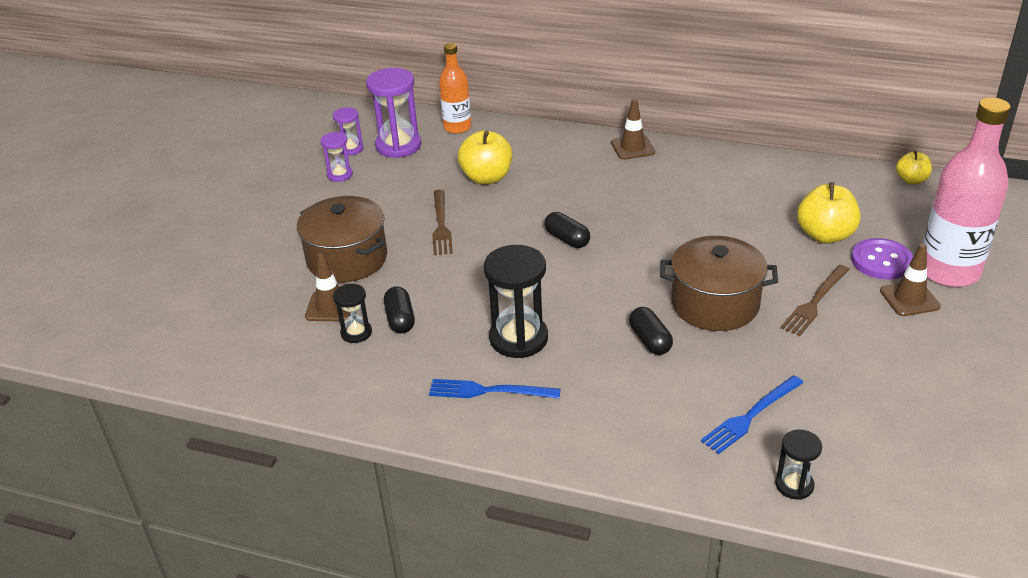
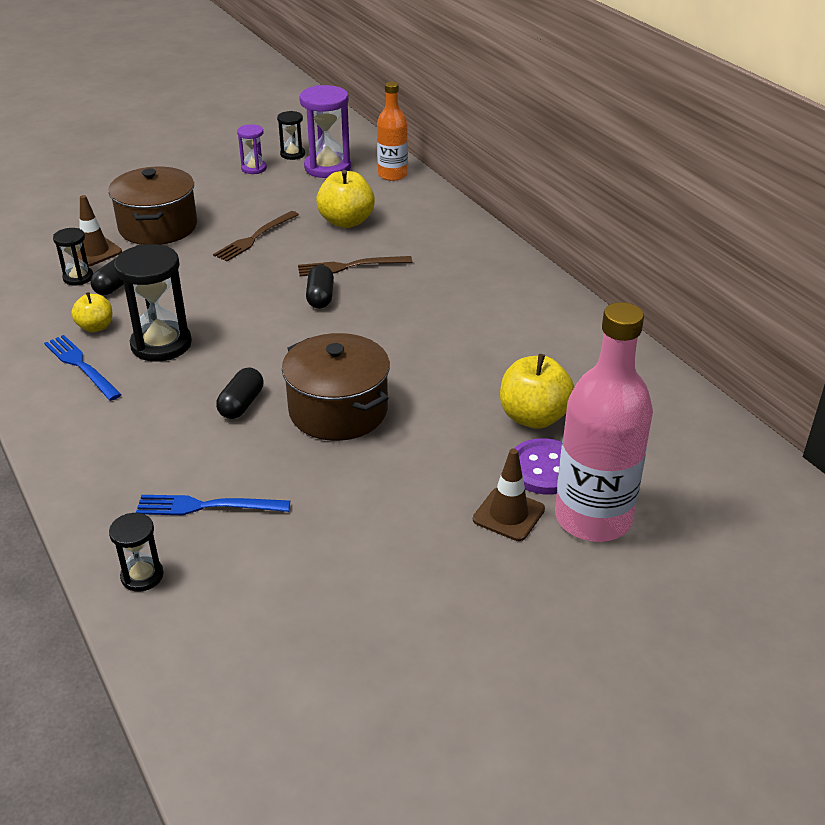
camera: 40 degrees right, 0 degrees up
(351, 149) = (292, 154): purple hourglass -> black hourglass
(632, 147) = (500, 257): brown traffic cone -> none
(815, 302) = (420, 462): brown fork -> brown fork (350, 266)
(911, 180) = (714, 422): yellow apple -> yellow apple (96, 327)

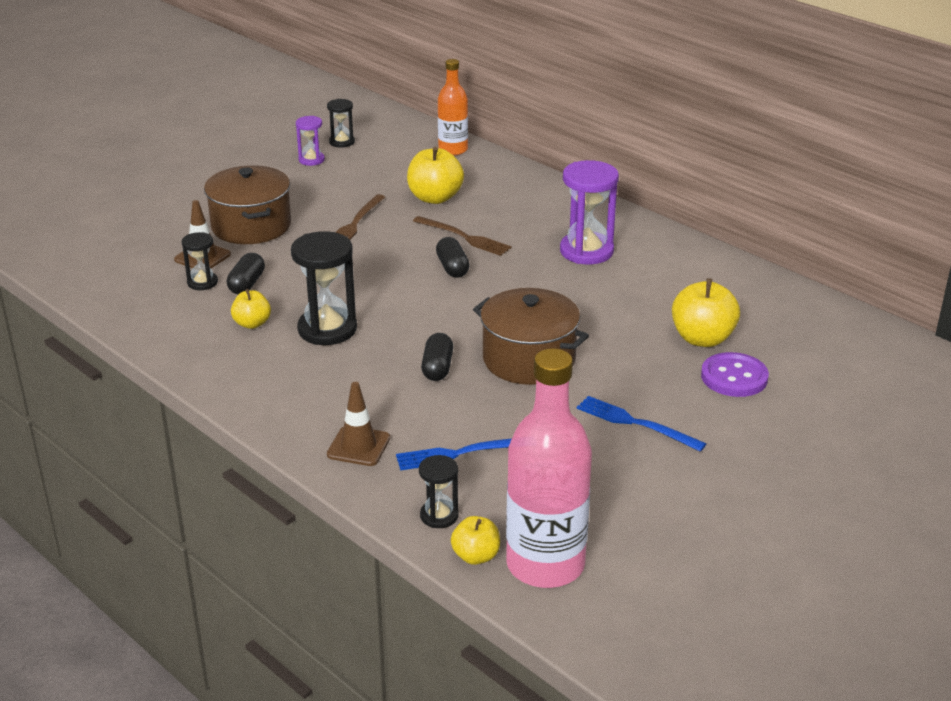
camera: 15 degrees left, 5 degrees down
(81, 366) = (262, 359): blue fork -> blue fork (636, 423)
(150, 633) = (476, 556): none -> yellow apple
(327, 168) = (385, 151): purple hourglass -> purple hourglass (586, 251)
(350, 266) = (464, 237): brown fork -> brown fork turned 120 degrees counterclockwise
(508, 514) = (723, 416): brown traffic cone -> brown traffic cone (358, 446)
(593, 518) = (794, 407): pink bottle -> pink bottle (545, 565)

